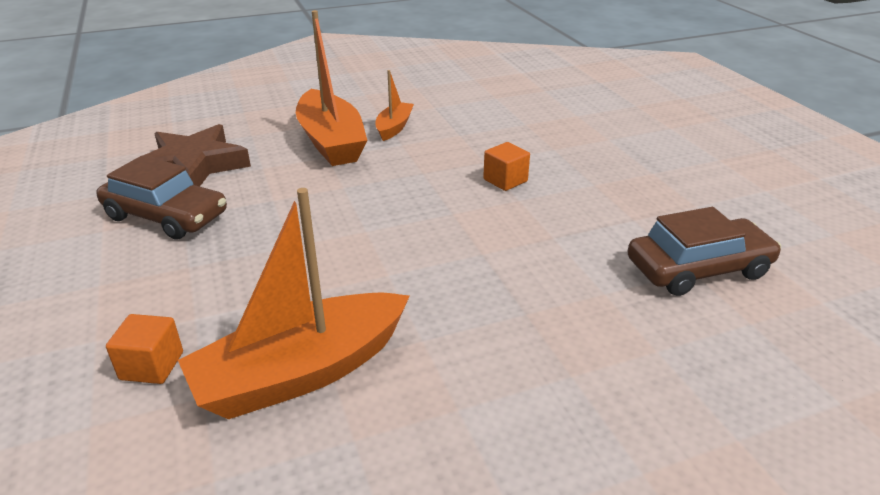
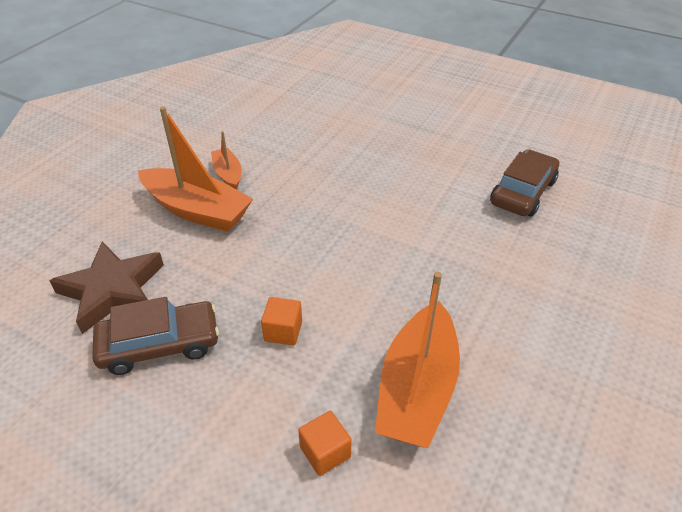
camera: 40 degrees left, 10 degrees up
(505, 180) = (358, 183): orange cube -> orange cube (283, 331)

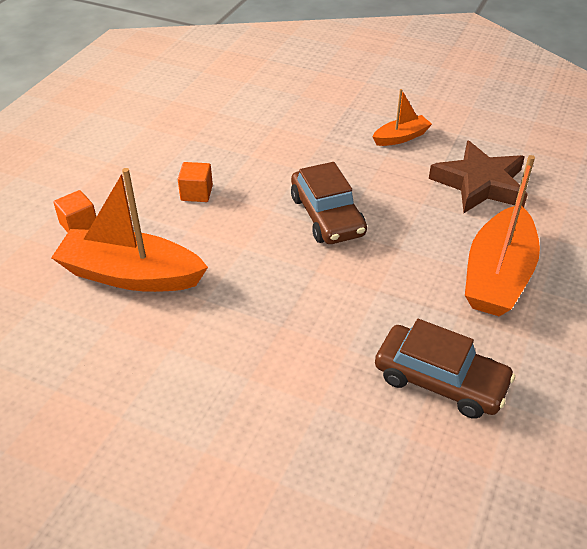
camera: 85 degrees right, 0 degrees up
(113, 290) = (238, 103): brown star -> brown star (480, 184)
(160, 345) = (183, 134): brown car -> brown car (327, 216)
(197, 210) = (342, 127): orange boat -> orange boat (498, 275)

